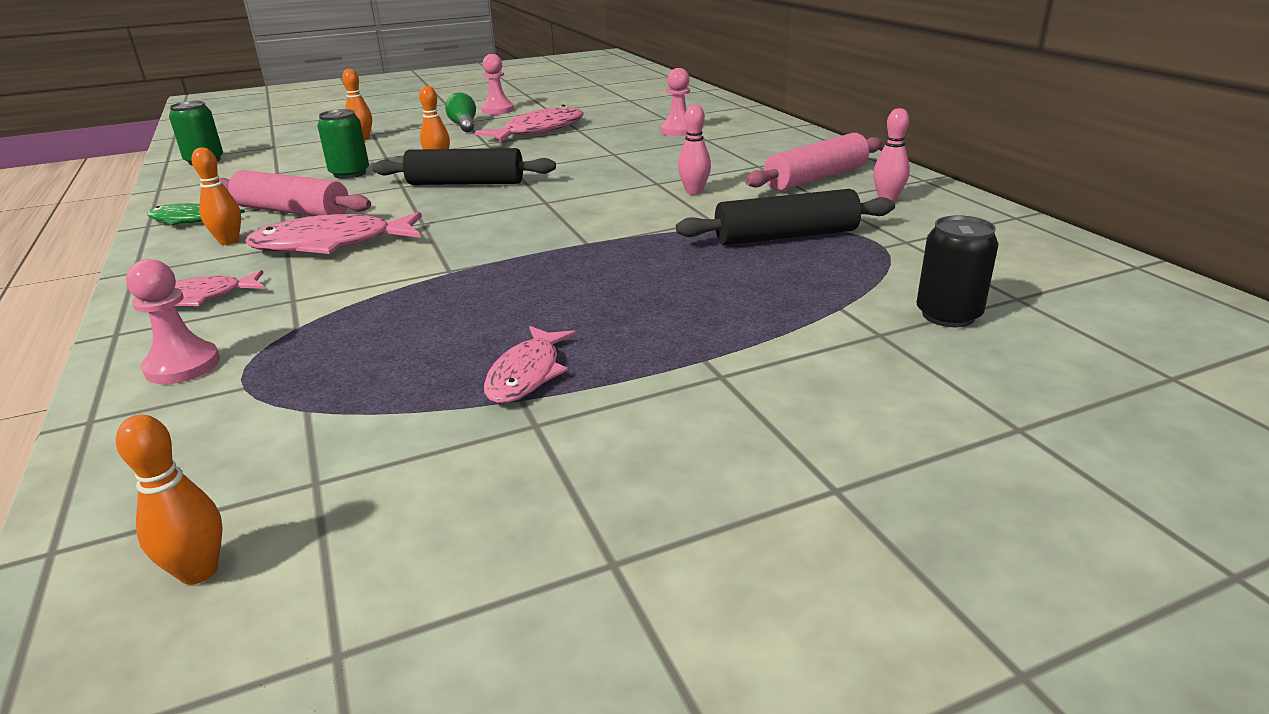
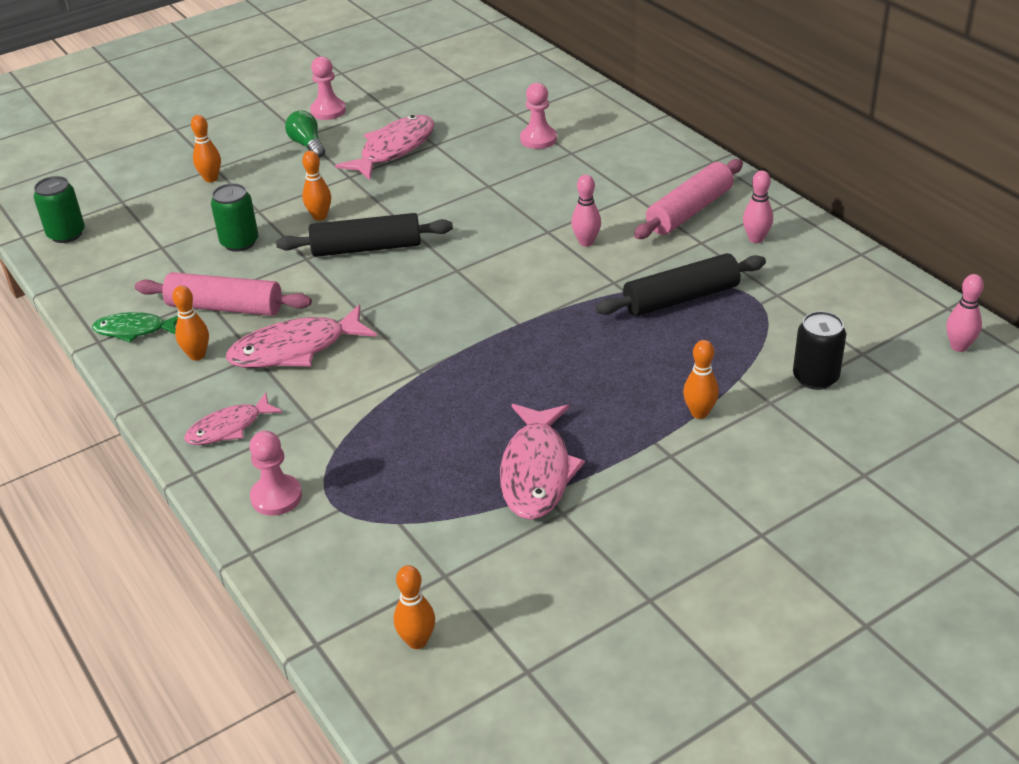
camera: 10 degrees left, 10 degrees up
(527, 374) = (536, 471): pink fish -> pink fish, size x1.61
(777, 336) = (699, 413): none -> orange bowling pin
(1159, 302) = (959, 346): none -> pink bowling pin

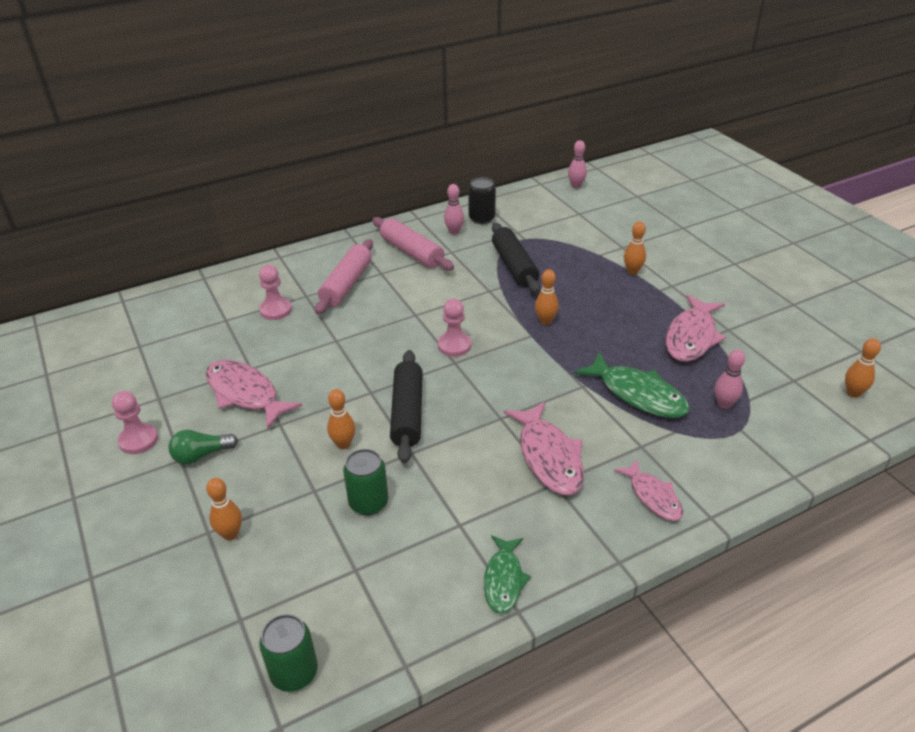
camera: 85 degrees left, 0 degrees up
(197, 355) = (550, 525): orange bowling pin -> orange bowling pin (545, 321)
(225, 307) = (478, 508): pink rolling pin -> pink rolling pin (346, 284)
(276, 497) = (732, 463): pink pawn -> pink pawn (454, 345)
(405, 417) = (637, 394): none -> green fish
(536, 471) = (691, 337): pink fish -> pink fish turned 105 degrees clockwise
(586, 242) = (436, 298): pink bowling pin -> pink bowling pin (724, 404)
(815, 377) = (600, 230): black can -> black can (482, 218)

